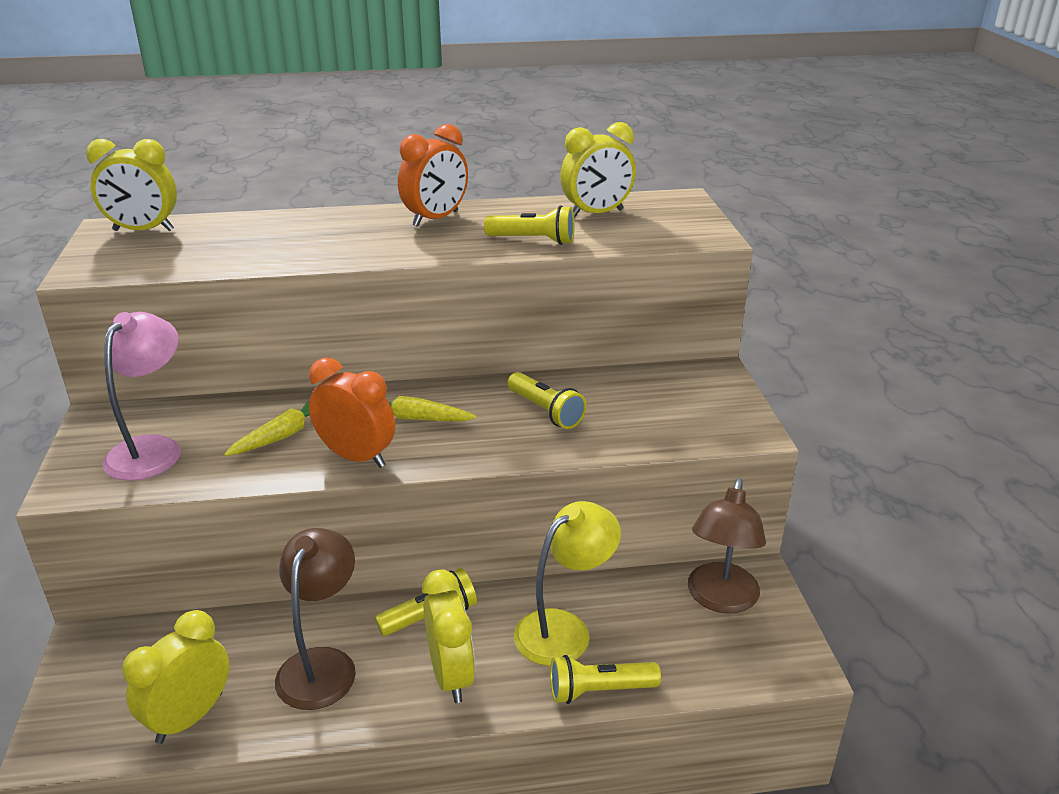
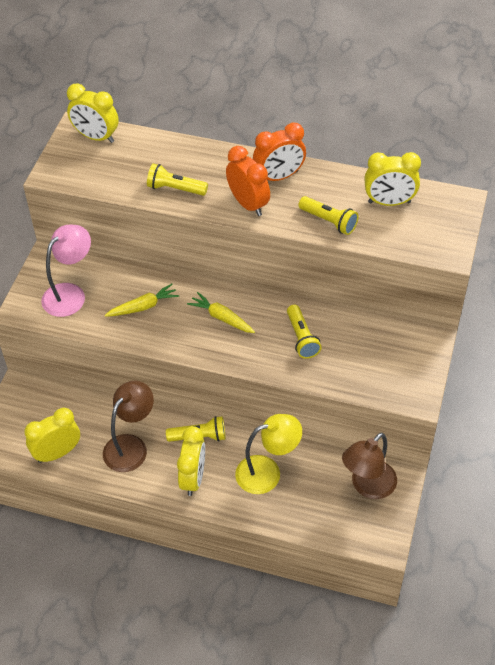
camera: 25 degrees right, 20 degrees up
(356, 457) = (176, 338): orange clock -> orange clock (248, 204)
(599, 691) = (265, 516): yellow flashlight -> yellow flashlight (175, 189)

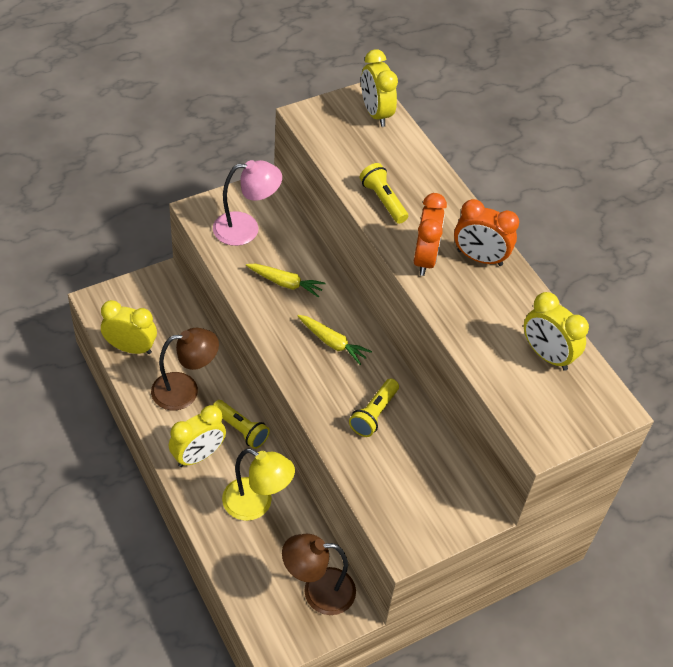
camera: 40 degrees right, 0 degrees up
(221, 318) = (332, 343): yellow carrot -> yellow carrot turned 135 degrees clockwise
(329, 221) = (472, 327): yellow flashlight -> none

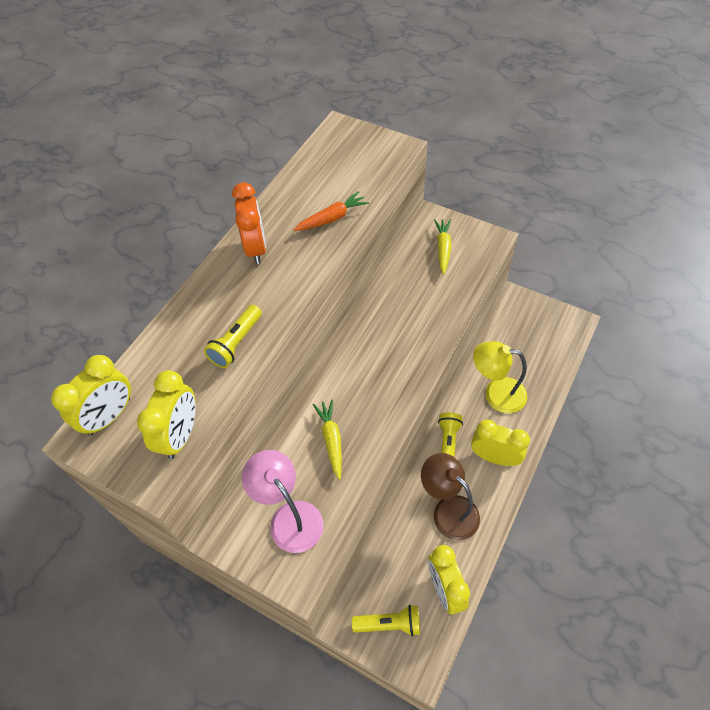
camera: 115 degrees left, 5 degrees up
(256, 504) = (496, 393): yellow lamp -> yellow lamp turned 75 degrees counterclockwise
(318, 591) = (520, 323): brown lamp -> none
(332, 343) = (366, 368): yellow carrot -> yellow carrot (443, 248)
(374, 414) = (408, 307): yellow flashlight -> yellow flashlight (389, 624)
(424, 259) = (286, 280): orange clock -> none
(476, 328) = (332, 218): none -> orange carrot
(547, 355) = (323, 173): yellow clock -> yellow clock (181, 435)

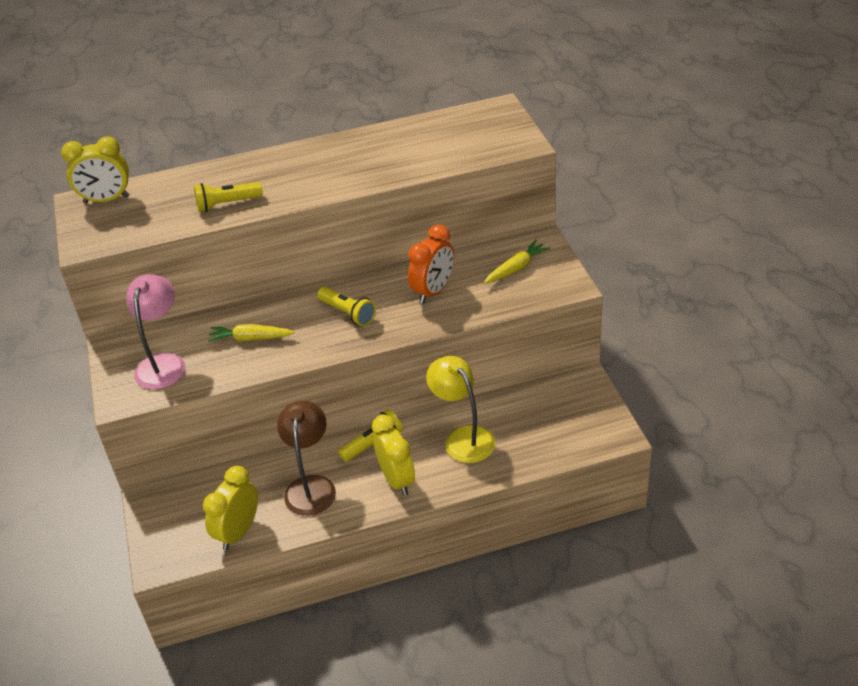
camera: 45 degrees right, 15 degrees down
(181, 435) = (127, 233): yellow clock -> none
(256, 248) = (320, 156): orange clock -> orange clock (433, 291)
(331, 440) = (250, 338): yellow carrot -> yellow carrot turned 120 degrees counterclockwise
(332, 218) = (399, 165): orange carrot -> none
(389, 624) = (174, 521): yellow flashlight -> yellow flashlight (348, 313)

